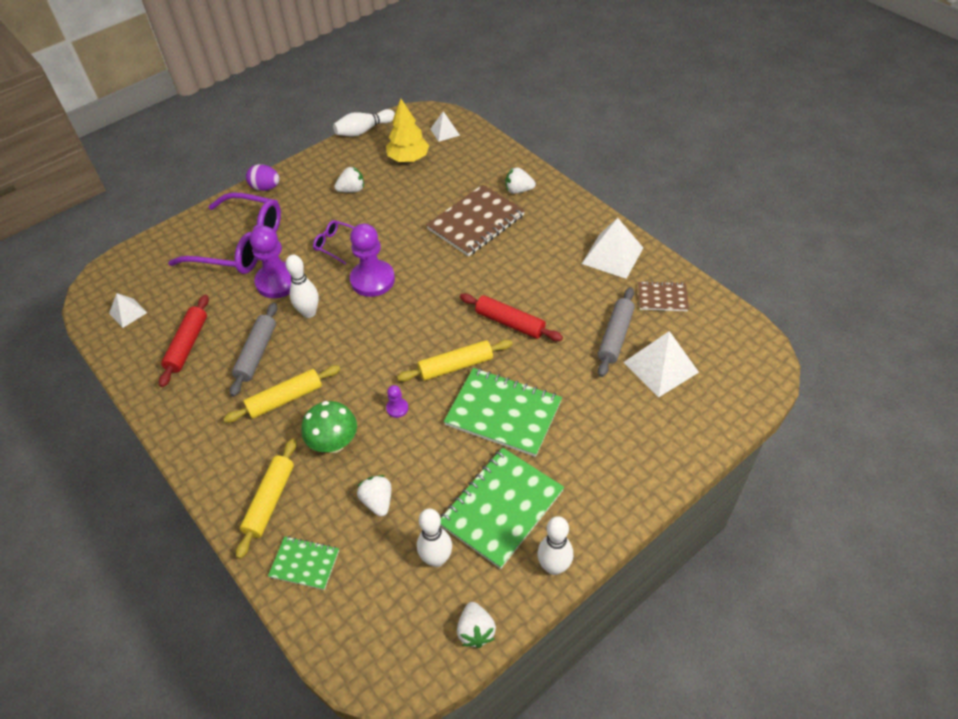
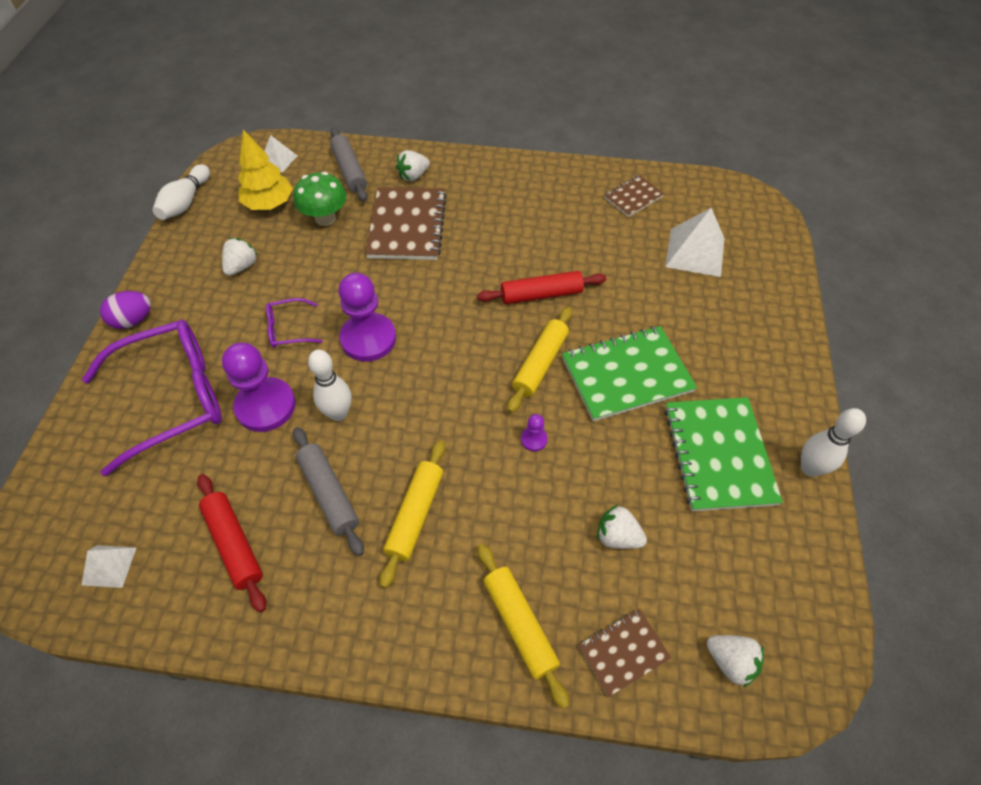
camera: 45 degrees left, 5 degrees up
(304, 563) = (623, 652): green notebook -> brown notebook
(334, 443) = (514, 517): green mushroom -> green mushroom (325, 218)
(437, 559) = (723, 542): white bowling pin -> none
(476, 631) = (821, 573): white strawberry -> white strawberry (730, 661)
(612, 255) = (557, 186): white pyramid -> none
(615, 336) = (635, 250): grey rolling pin -> grey rolling pin (349, 171)

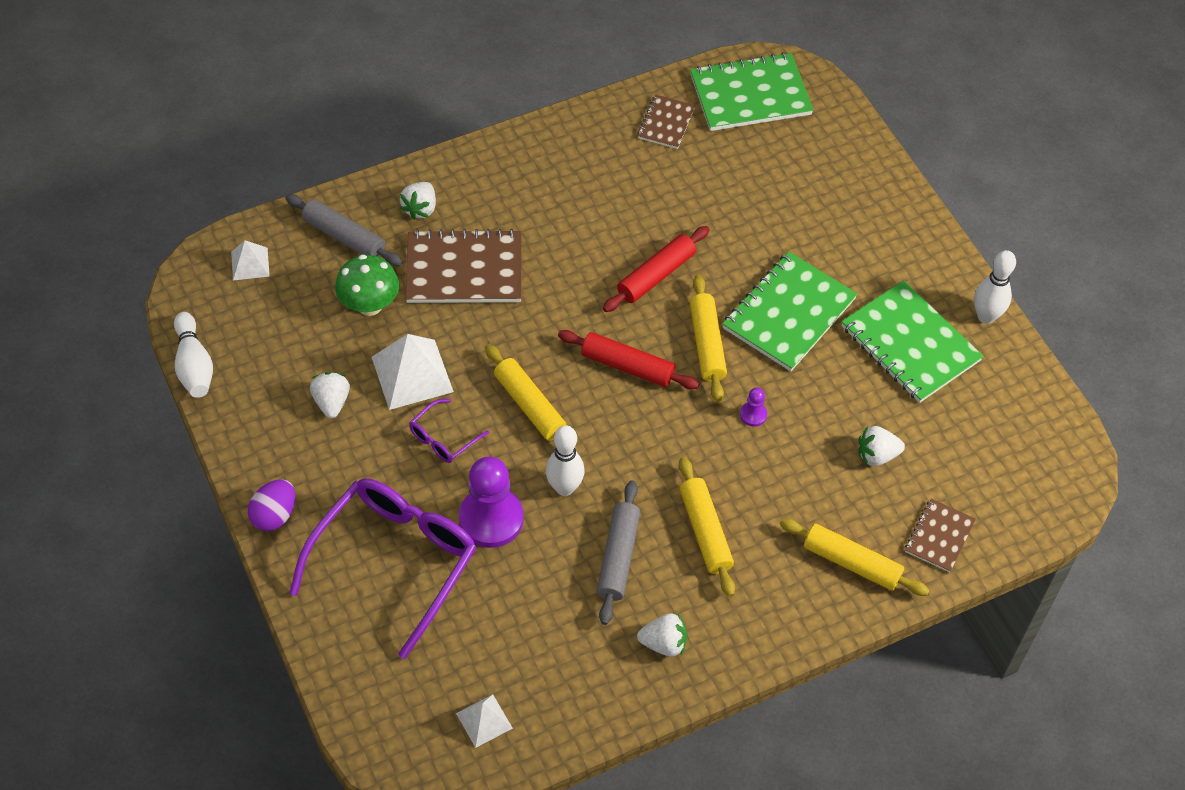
camera: 35 degrees left, 0 degrees up
(234, 544) = (575, 642): red rolling pin -> red rolling pin (627, 366)
(269, 204) = (292, 320): yellow tree -> none
(329, 493) = (618, 557): grey rolling pin -> grey rolling pin turned 75 degrees clockwise
(368, 339) = (530, 405): purple pawn -> yellow rolling pin
(407, 226) = (464, 269): brown notebook -> brown notebook turned 60 degrees counterclockwise
(695, 252) = (765, 157): white pyramid -> white pyramid (412, 374)
(715, 206) = (750, 95): none -> green notebook
(730, 661) = (1017, 497): white strawberry -> white strawberry (664, 643)

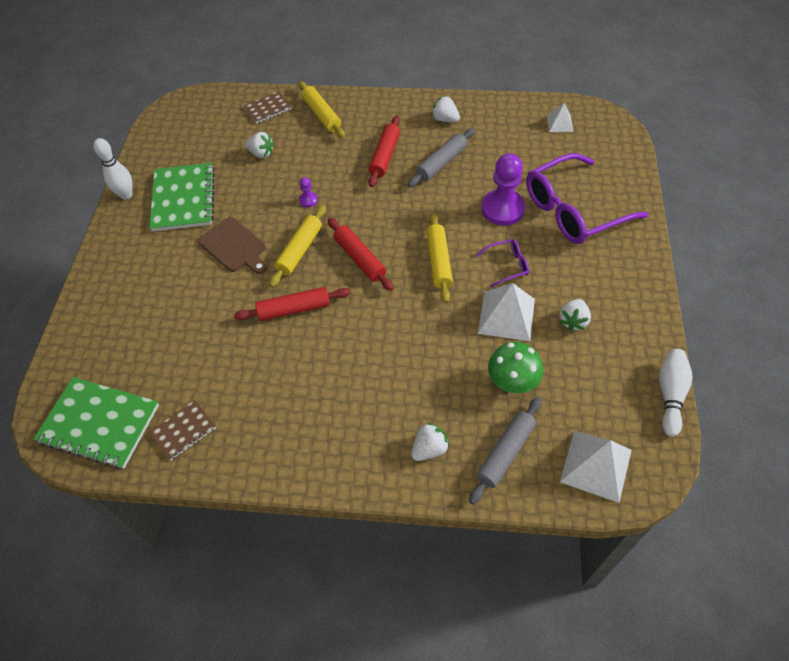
camera: 145 degrees left, 0 degrees up
(250, 264) = (596, 465): white pyramid -> white pyramid, size x1.77
(275, 515) = (641, 265): purple egg -> none
(344, 237) = (505, 453): grey rolling pin -> grey rolling pin turned 60 degrees clockwise
(464, 269) = (425, 377): brown notebook -> none
(564, 487) = (448, 207): white bowling pin -> none
(705, 531) = (385, 156): yellow rolling pin -> red rolling pin
(788, 313) = (234, 246): green notebook -> brown cutting board

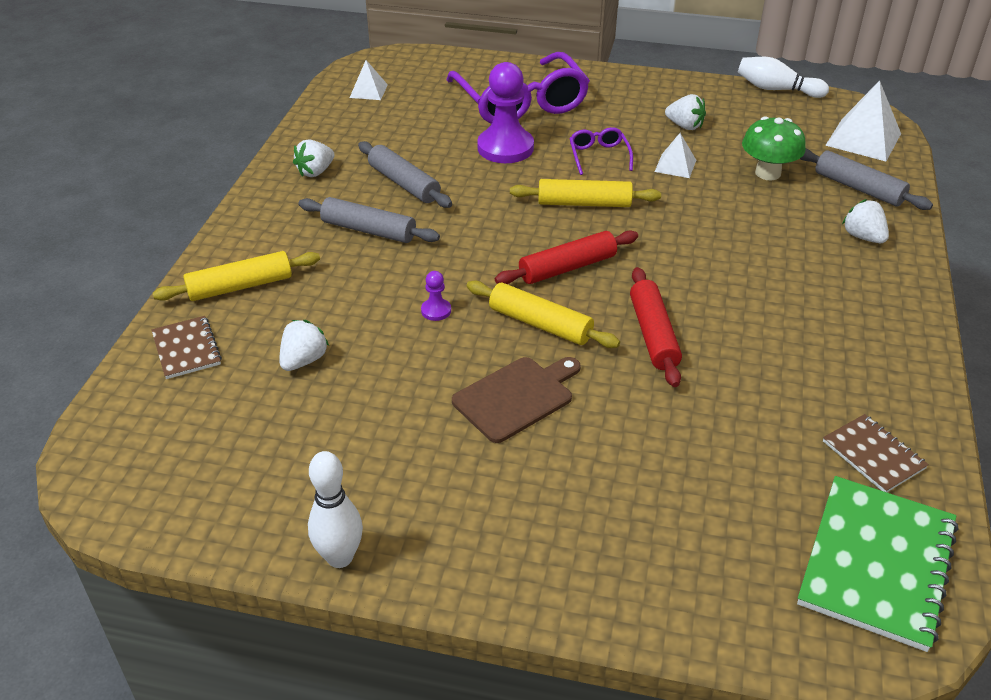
camera: 85 degrees left, 15 degrees down
(183, 199) = (382, 465): green notebook -> none
(385, 156) = (368, 230): red rolling pin -> grey rolling pin
(506, 316) = (675, 165): white pyramid -> white pyramid, size x0.57

